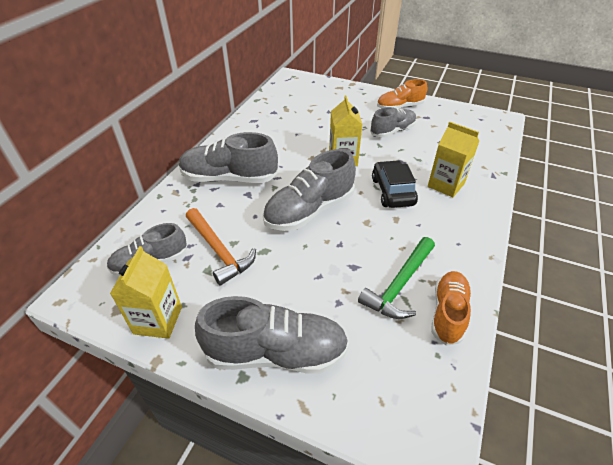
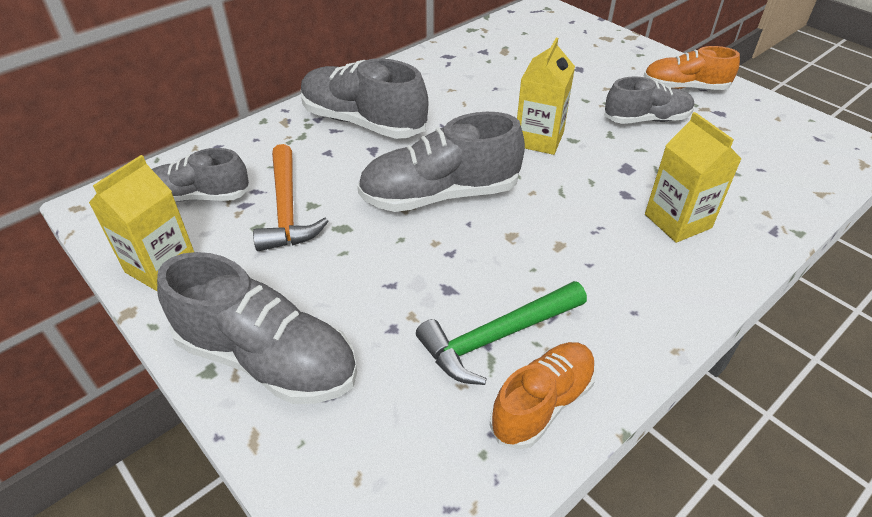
camera: 25 degrees right, 0 degrees up
(392, 191) = (582, 205): black car -> none

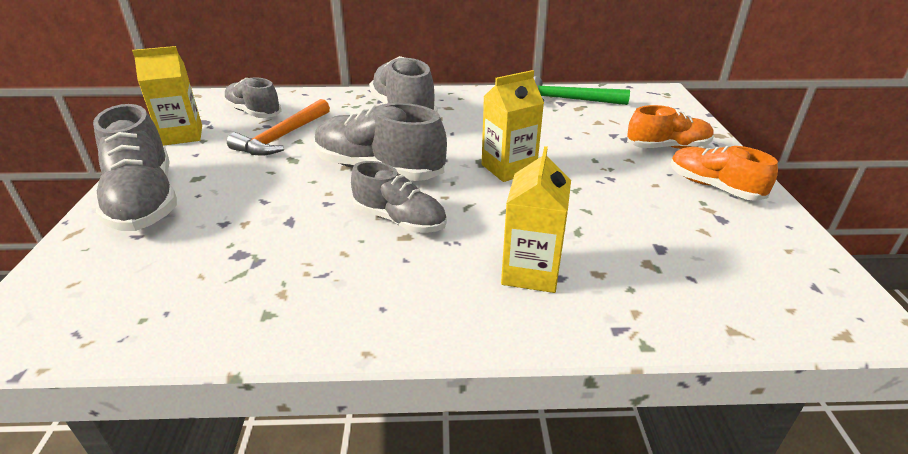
camera: 40 degrees right, 10 degrees down
(497, 337) = (267, 264): green hammer -> green hammer (568, 100)
(542, 403) = (222, 318): orange shoe -> orange shoe (667, 147)
(646, 119) = (630, 193): grey shoe -> grey shoe (400, 220)

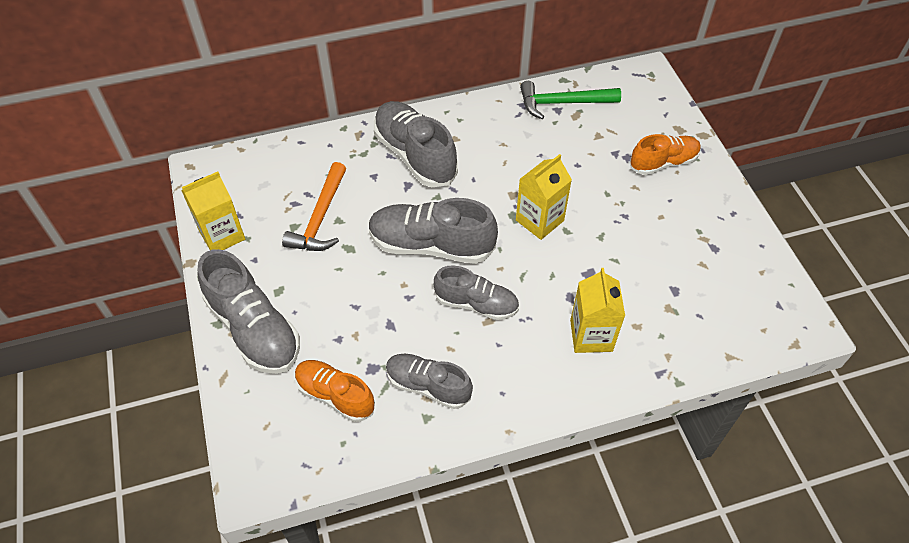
camera: 15 degrees left, 20 degrees up
(254, 113) = (269, 185): grey shoe -> grey shoe (428, 386)
(713, 187) = (705, 210): orange shoe -> orange shoe (335, 395)

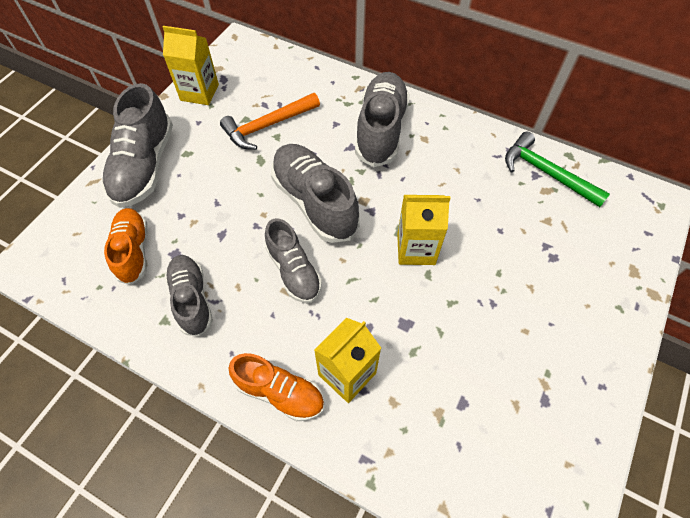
camera: 45 degrees right, 5 degrees up
(663, 163) = (583, 288): orange shoe -> orange shoe (280, 392)

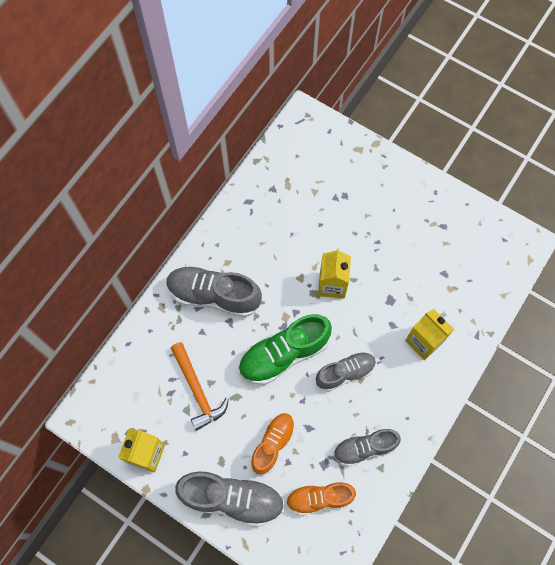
camera: 85 degrees left, 10 degrees up
(280, 392) = (435, 385): orange shoe -> orange shoe (273, 444)
(314, 202) = (284, 354): grey shoe -> green shoe
(546, 173) = (271, 181): green hammer -> none

